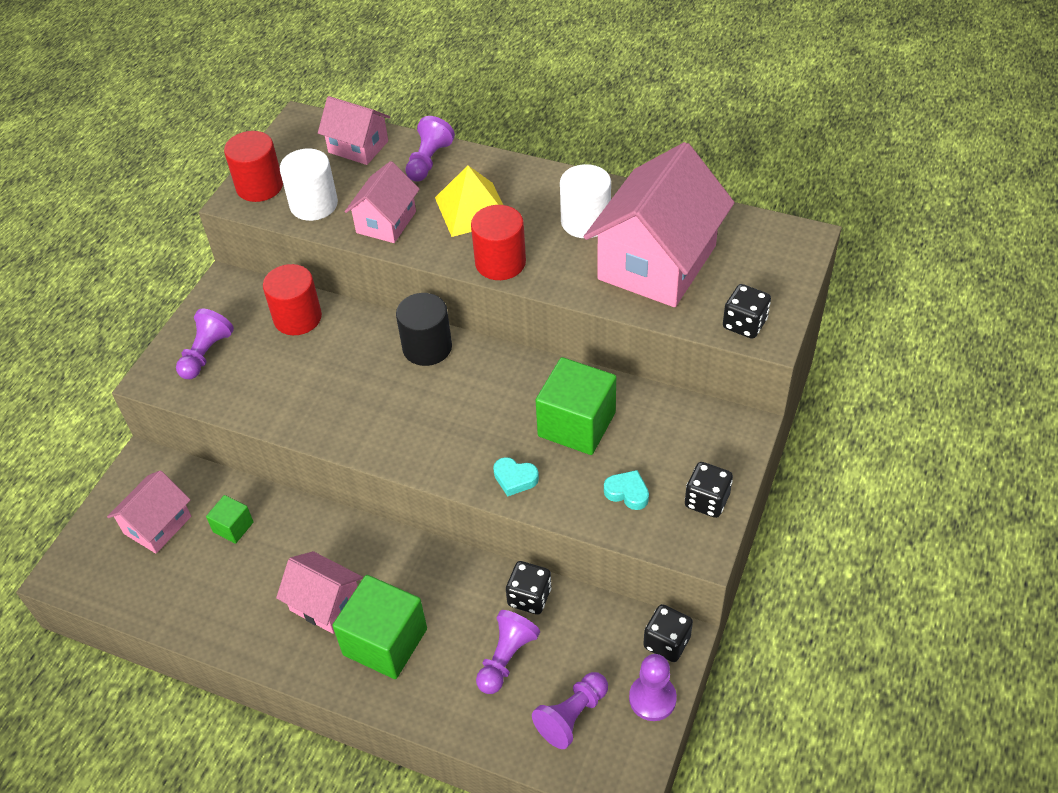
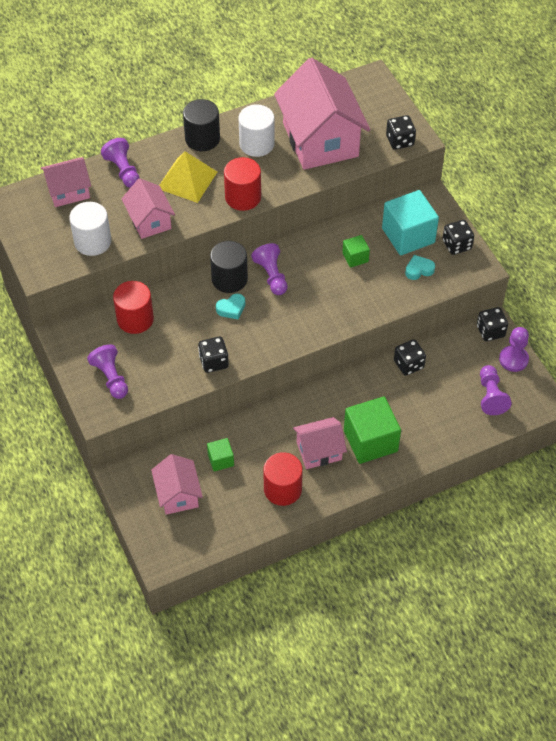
camera: 50 degrees left, 5 degrees up
(259, 186) = (43, 255): red cylinder -> red cylinder (282, 489)
(305, 414) = (214, 362): none -> black dice
(506, 658) = (433, 399): purple pawn -> purple pawn (271, 276)
(515, 479) = (361, 305): turquoise heart -> turquoise heart (231, 309)
(540, 181) = (202, 139): none -> black cylinder
(576, 424) = (355, 257): green cube -> green cube, size x0.50
(664, 447) = (408, 235): none -> turquoise cube

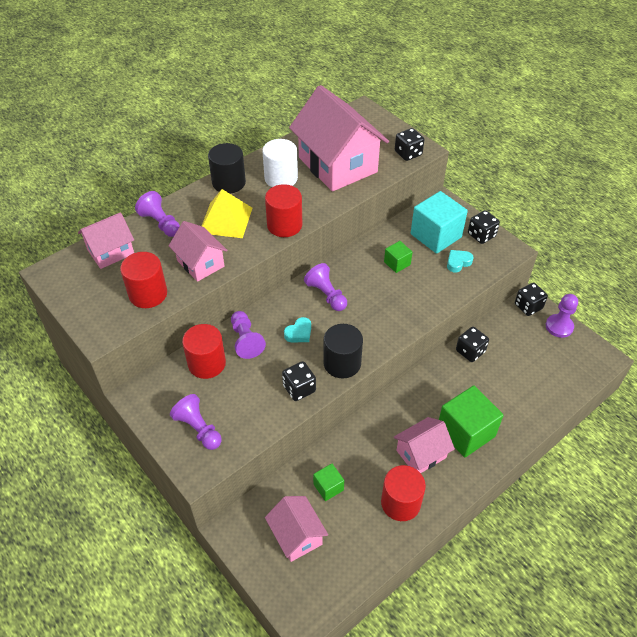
camera: 15 degrees left, 5 degrees down
(92, 242) = (148, 294): white cylinder -> red cylinder
(229, 279) = (287, 306): black cylinder -> black cylinder (342, 363)
(491, 396) = (555, 364): purple pawn -> purple pawn (246, 340)

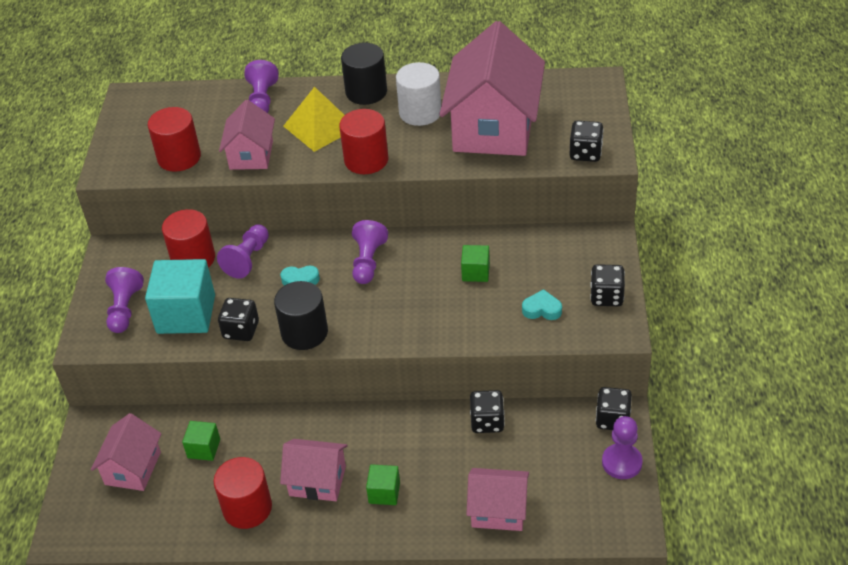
camera: 45 degrees right, 5 degrees down
(111, 252) = (193, 104): pink house -> pink house (498, 510)
(436, 235) = (554, 268): turquoise cube -> turquoise cube (186, 314)
(465, 432) = (384, 493): green cube -> green cube, size x0.50

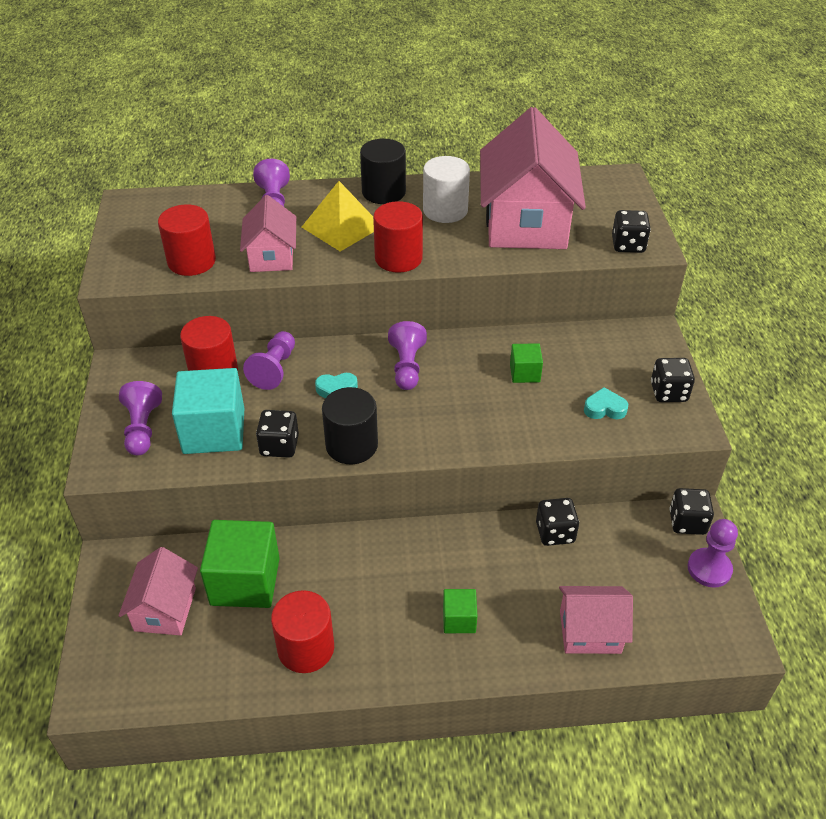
camera: 10 degrees left, 0 degrees up
(204, 448) = (245, 581): green cube -> green cube, size x1.98
(317, 481) = (381, 610): pink house -> none

